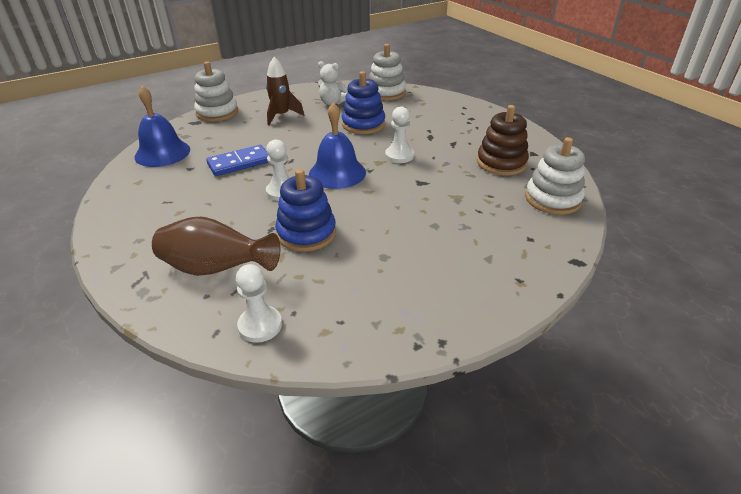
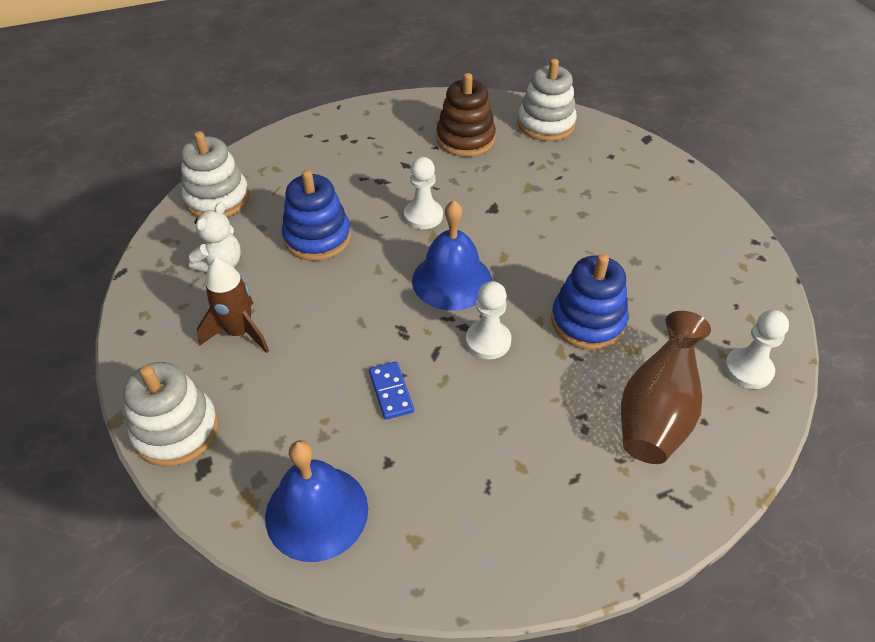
camera: 80 degrees left, 10 degrees up
(239, 163) = (391, 392): blue domino -> blue domino, size x0.65

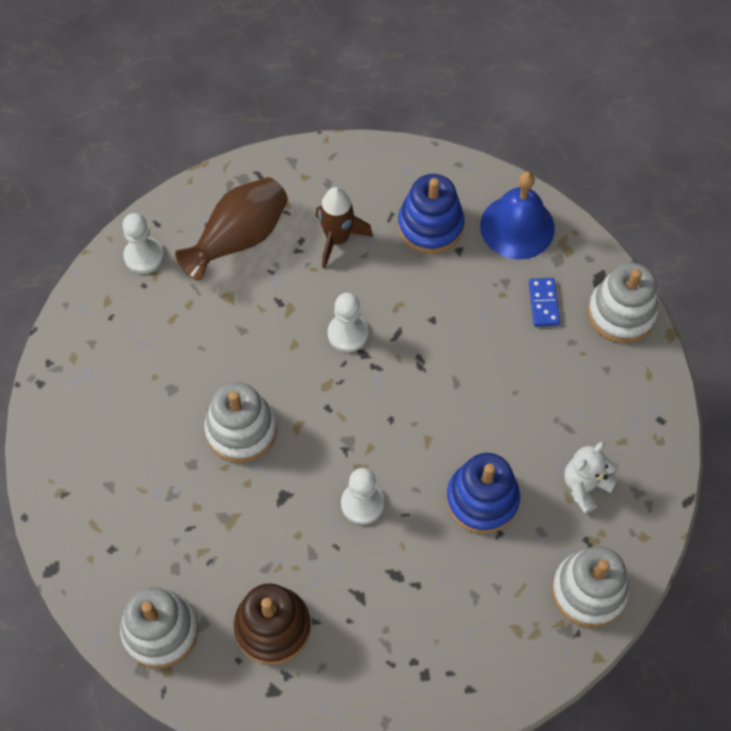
camera: 165 degrees left, 15 degrees up
(239, 332) = (568, 396): brown rocket -> brown rocket (337, 239)
(391, 392) = (444, 306): blue domino -> blue domino (544, 303)
(452, 280) = (358, 408): blue bell -> none
(553, 243) = (241, 430): none -> white stacking toy
(587, 321) = (252, 332): blue stacking toy -> blue stacking toy (430, 226)

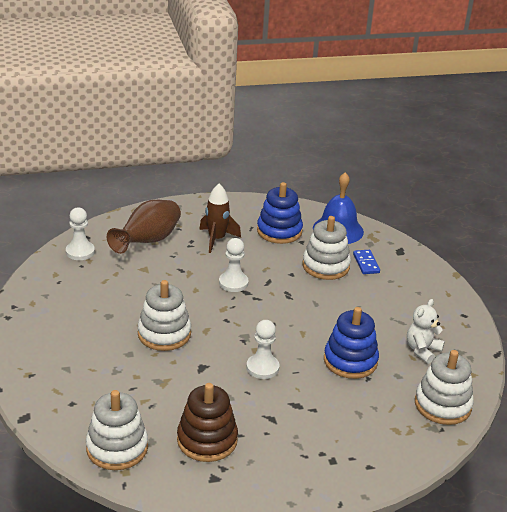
camera: 10 degrees left, 30 degrees down
(621, 313) = (420, 266): white stacking toy -> white stacking toy (325, 266)

